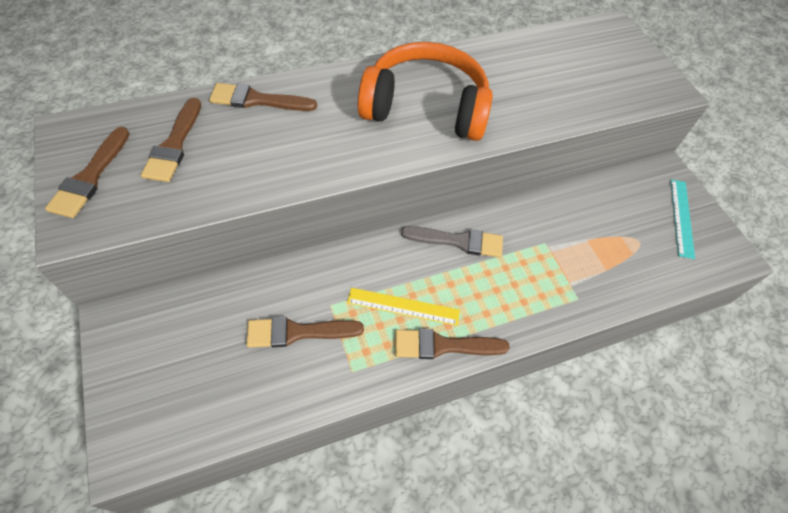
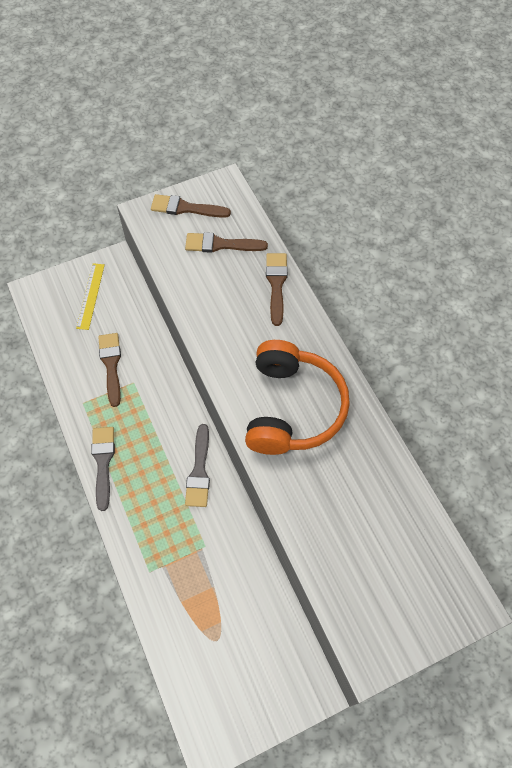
camera: 90 degrees right, 5 degrees up
(403, 306) = (135, 432): yellow ruler -> yellow ruler (90, 296)
(443, 346) = (103, 462): brown brush -> grey brush
(682, 217) = (252, 693): turquoise ruler -> none

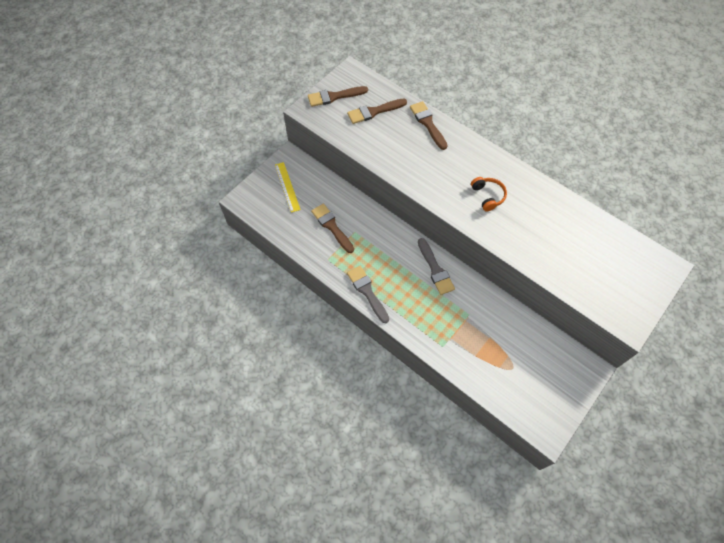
camera: 25 degrees left, 0 degrees up
(292, 408) = (487, 196): orange headphones -> orange headphones, size x0.44

